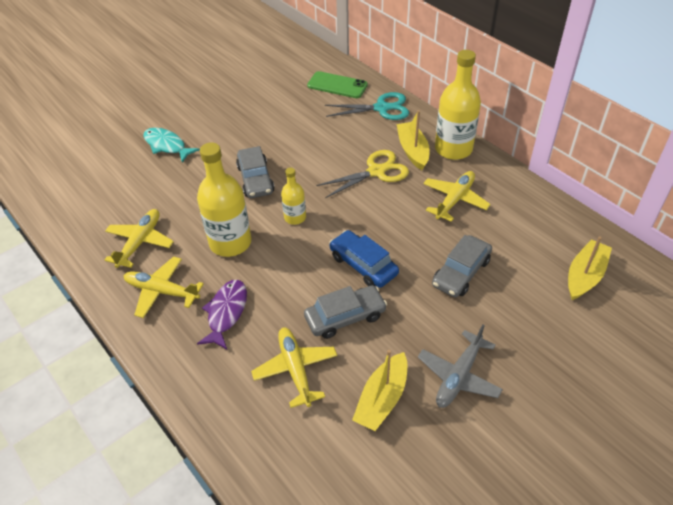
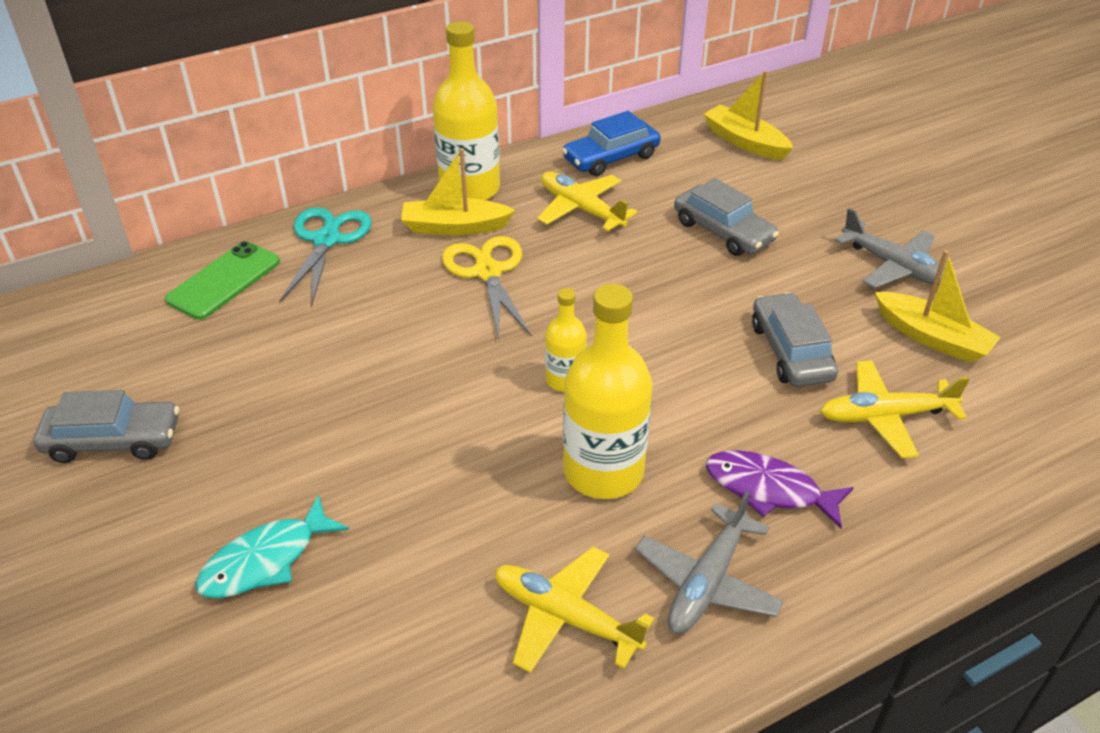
camera: 80 degrees left, 5 degrees down
(162, 291) = (707, 582): yellow plane -> grey plane
(255, 179) = (444, 421): grey car -> grey car (113, 440)
(363, 265) = (691, 318): blue car -> blue car (611, 158)

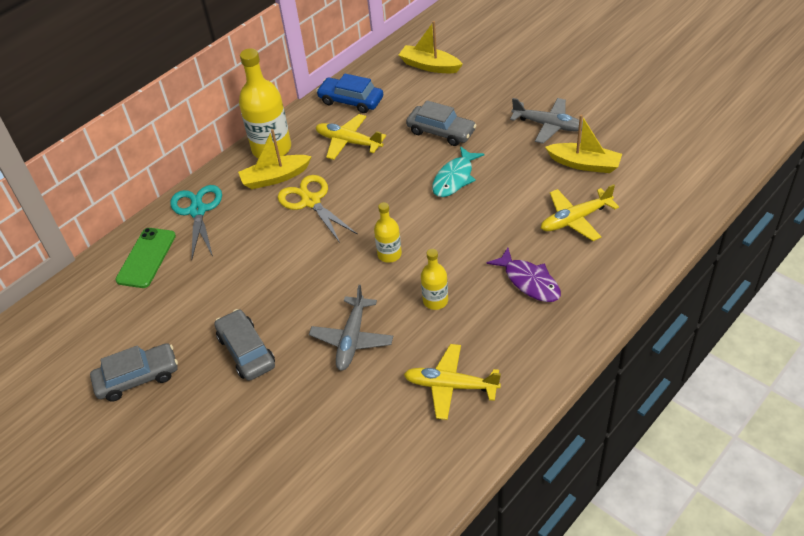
camera: 15 degrees left, 5 degrees up
(266, 560) = (270, 413): turquoise fish -> turquoise fish (455, 178)
(603, 471) = (435, 301): yellow bottle -> yellow bottle, size x0.53
(611, 158) = (351, 101): blue car -> blue car turned 75 degrees clockwise
(707, 582) = (516, 342): grey plane -> grey plane (352, 339)
(769, 489) = (529, 281): purple fish -> purple fish turned 135 degrees counterclockwise
(791, 351) = (510, 197): grey car -> grey car (246, 351)

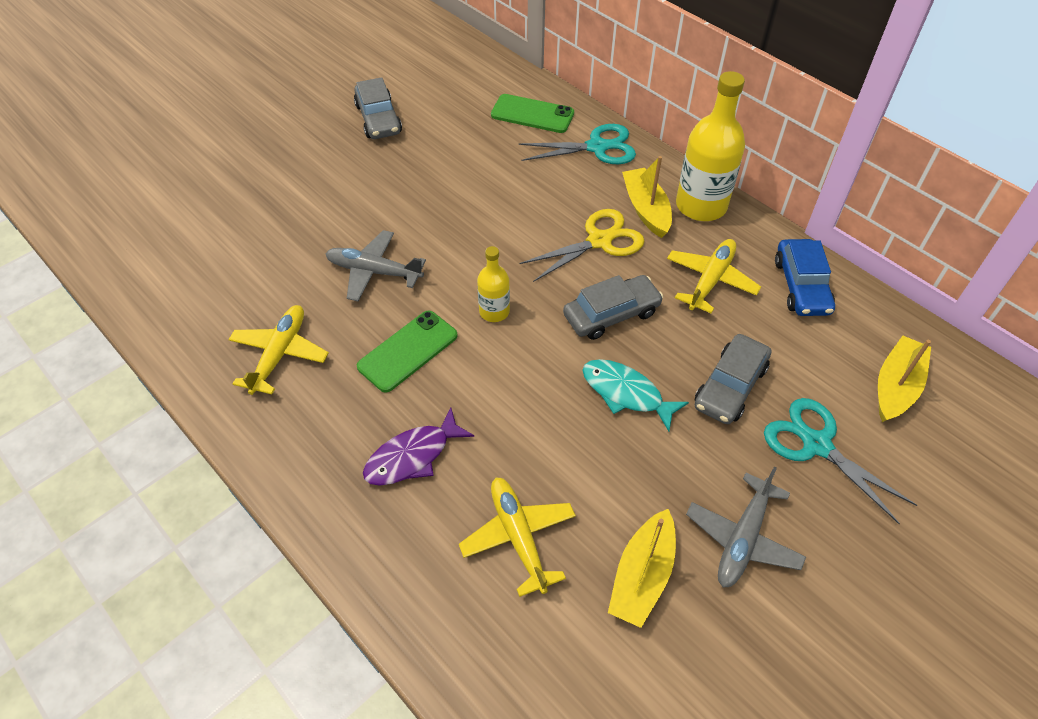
camera: 90 degrees right, 5 degrees up
(246, 351) = (385, 189): grey car -> grey car (611, 314)
(351, 101) = (801, 286): blue car -> blue car turned 150 degrees clockwise
(435, 301) = (408, 351): yellow bottle -> green phone
(478, 97) = (816, 444): none -> turquoise scissors

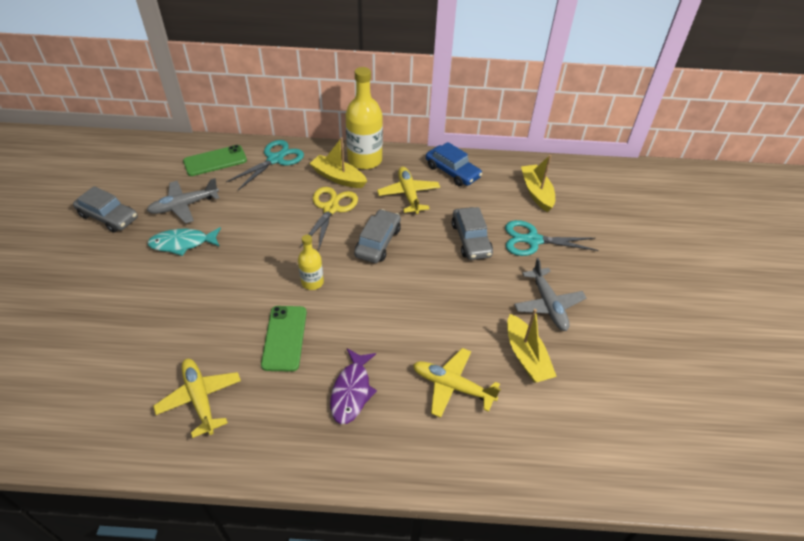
camera: 45 degrees left, 5 degrees down
(374, 271) = (211, 308): grey plane -> grey plane (184, 206)
(626, 393) = (427, 276): turquoise fish -> turquoise fish (183, 243)

